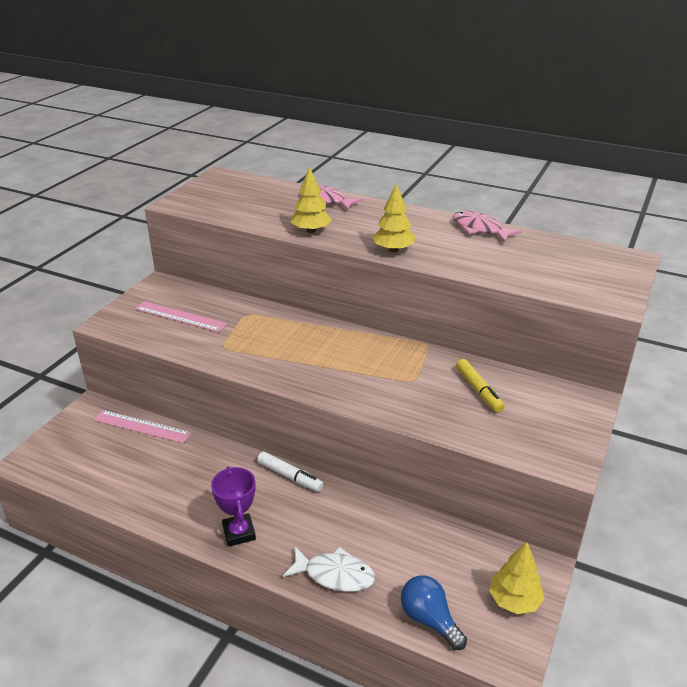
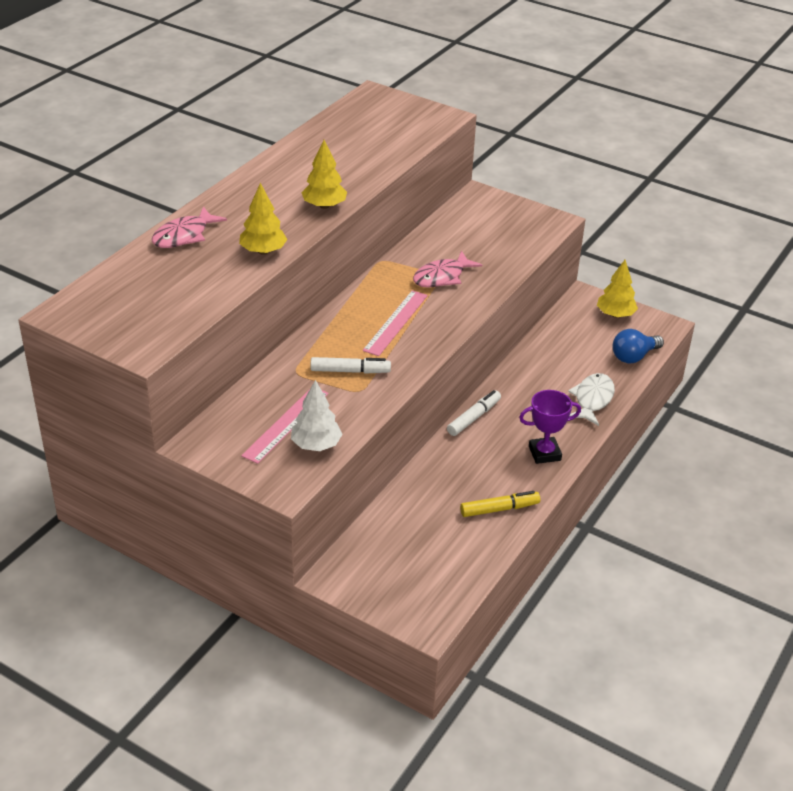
camera: 85 degrees left, 5 degrees up
(142, 426) = (380, 528): pink ruler -> pink ruler (396, 322)
(153, 332) = (316, 445): none -> white tree
(250, 340) = (350, 371): none -> white marker
(478, 390) = (459, 244): yellow marker -> yellow marker (499, 509)
(480, 229) = (293, 152): pink fish -> pink fish (442, 277)

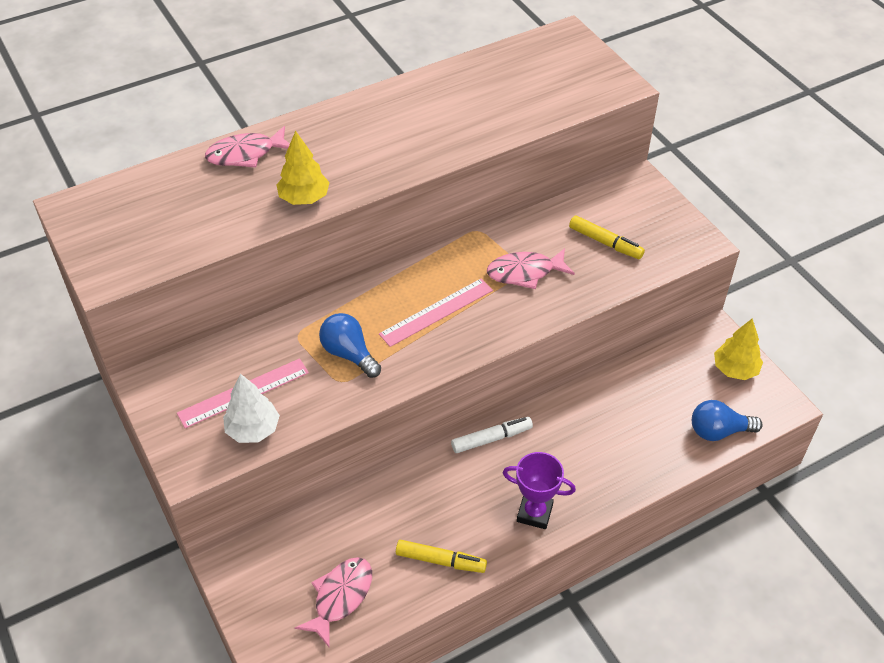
camera: 30 degrees right, 10 degrees up
(324, 206) = (406, 162): yellow tree -> none
(350, 371) = (349, 354): white marker -> blue light bulb
(442, 562) = (340, 597): none -> pink fish
(486, 240) = (605, 242): none -> yellow marker
(592, 399) = (633, 467): white fish -> none

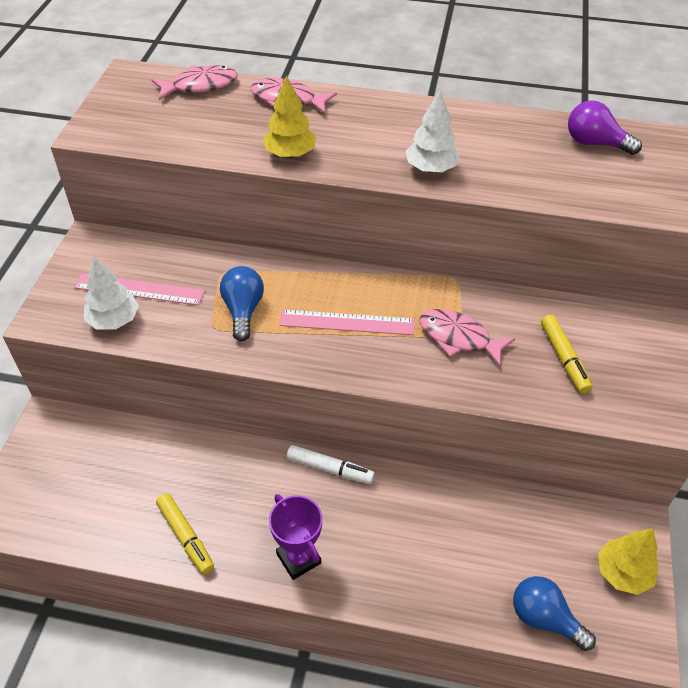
camera: 40 degrees right, 0 degrees up
(340, 597) = (88, 505): pink fish -> pink fish (200, 86)
(423, 150) = (431, 168): none -> white tree
(514, 66) = (595, 143): none -> purple light bulb

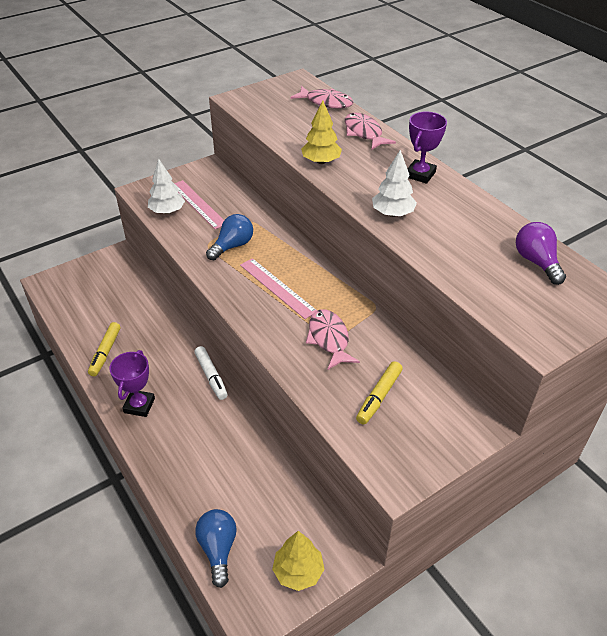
camera: 45 degrees right, 5 degrees down
(399, 115) = (420, 174): none -> purple trophy

